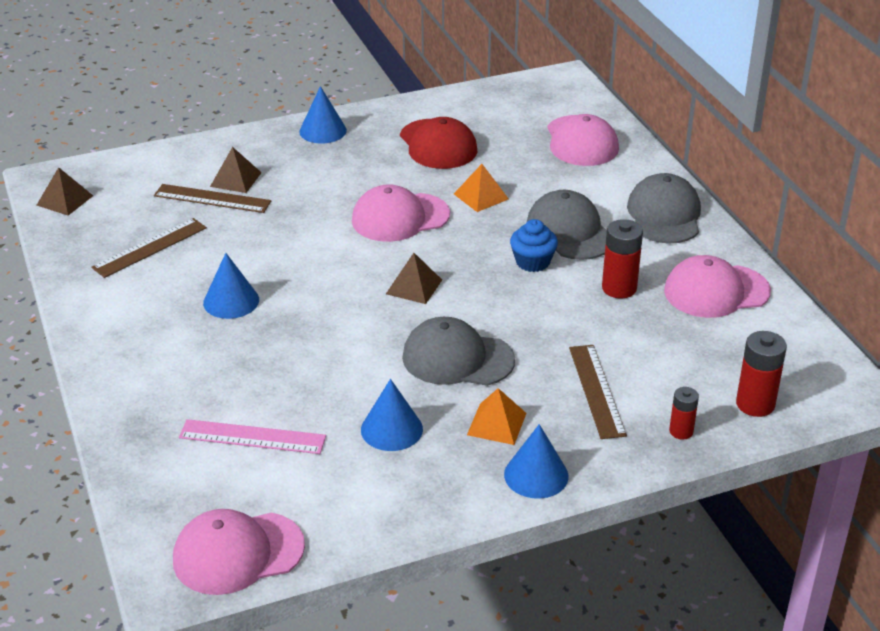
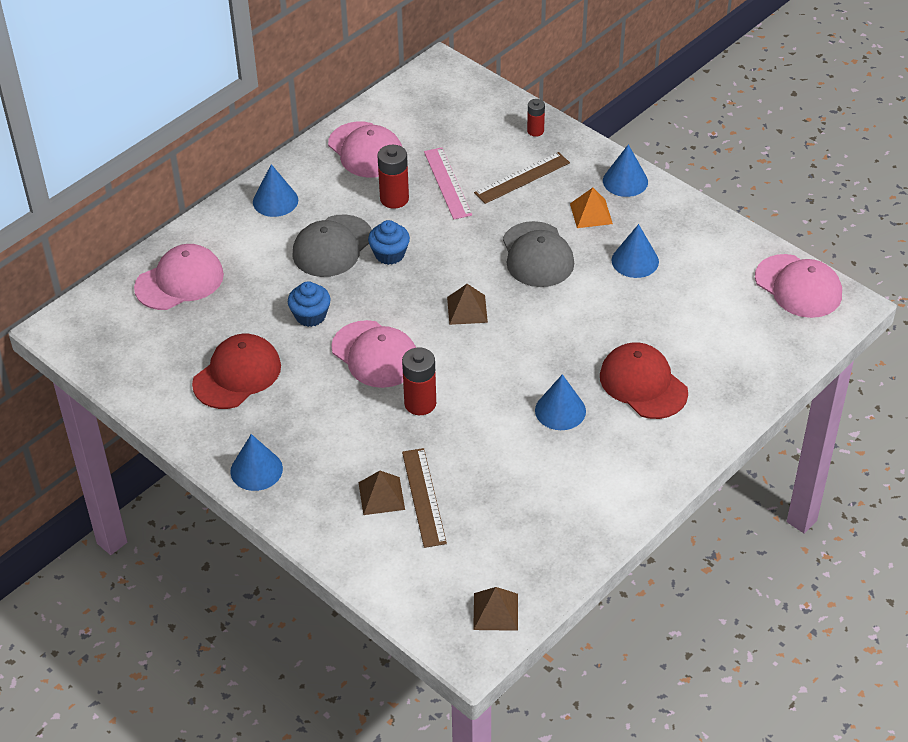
camera: 115 degrees left, 10 degrees up
(150, 247) = (525, 502): brown ruler -> none
(211, 366) = (643, 384): none -> red cap
(252, 437) = (697, 326): pink ruler -> pink ruler (447, 183)
(481, 196) = (310, 315): orange pyramid -> blue cupcake
(664, 215) = (275, 201): grey cap -> blue cone
(755, 404) = (484, 106): red battery -> red battery (420, 403)

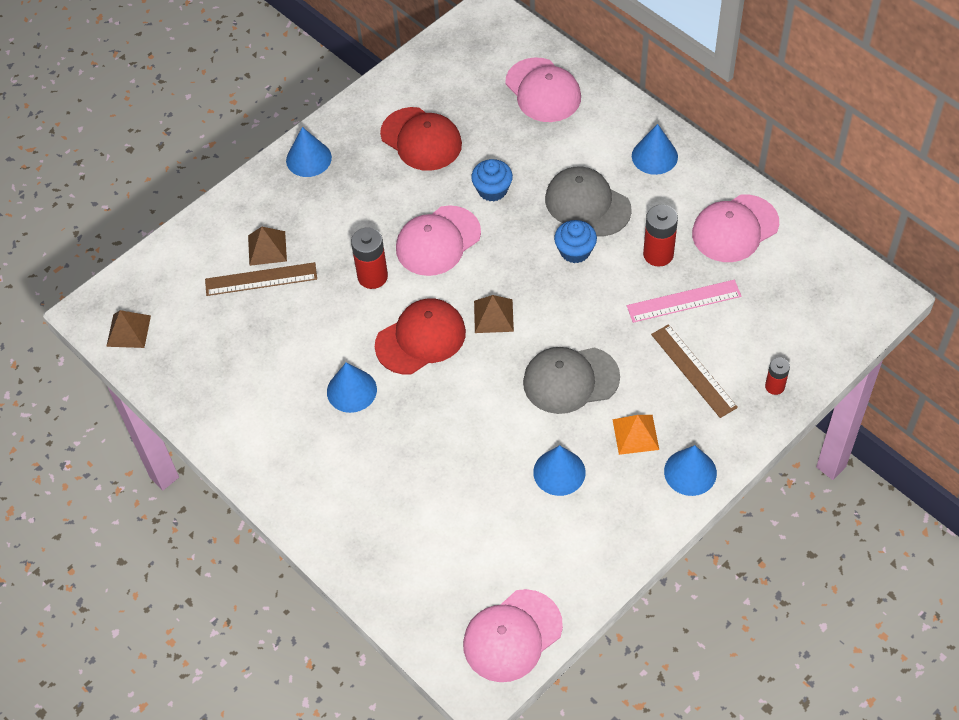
camera: 95 degrees right, 10 degrees up
(643, 384) = (379, 465): red cap -> red cap (420, 338)

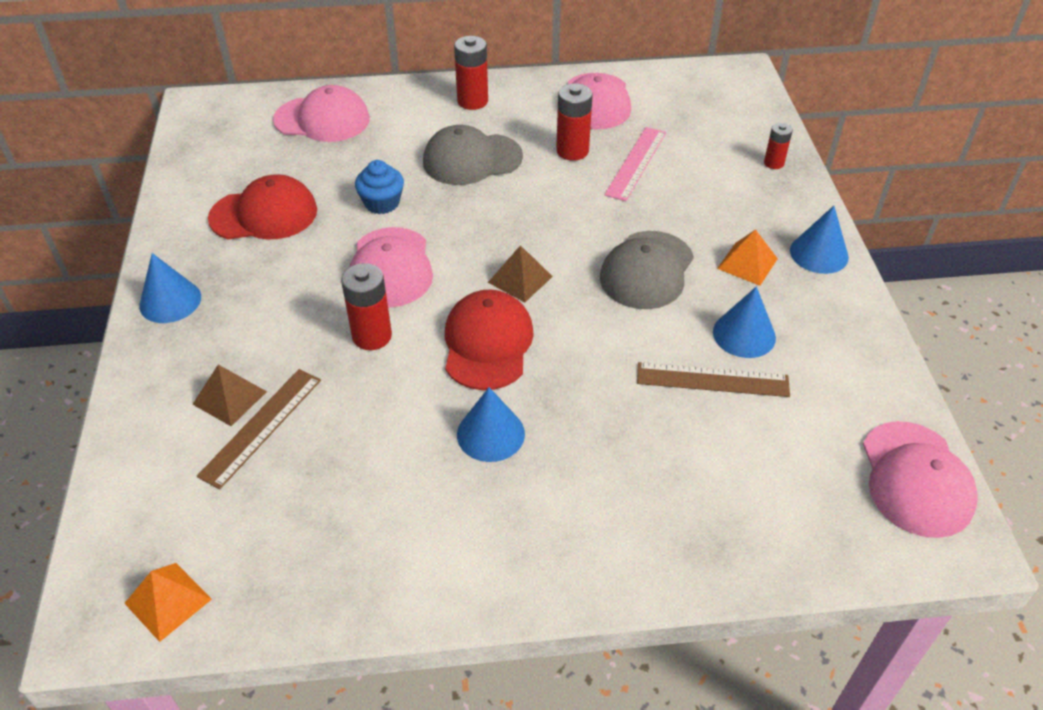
camera: 55 degrees left, 10 degrees down
(128, 331) = (168, 601): brown pyramid -> orange pyramid
(575, 251) = (511, 192): blue cupcake -> none
(654, 156) = (472, 101): blue cone -> red battery
(693, 370) = (713, 195): brown ruler -> brown ruler (712, 379)

